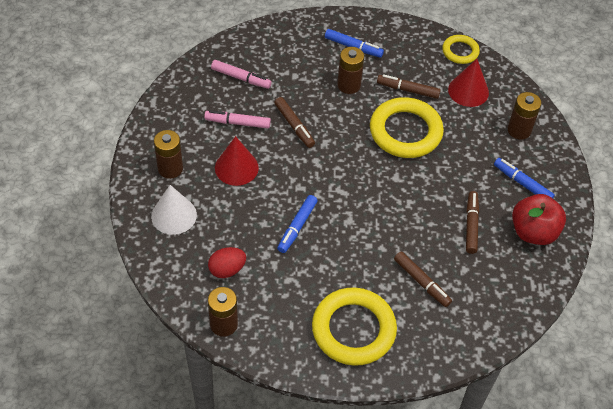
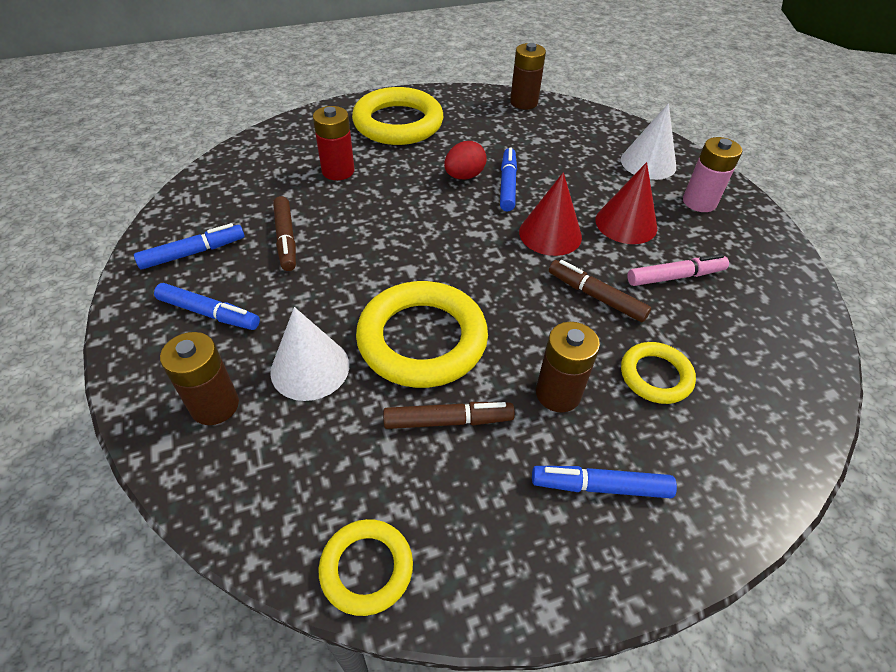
camera: 160 degrees right, 5 degrees down
(170, 168) = (699, 202): brown battery -> pink battery
(227, 270) = (553, 136): red egg -> red egg (464, 176)
(241, 78) = (735, 346): pink marker -> none
(294, 78) = (655, 376): none -> yellow ring
(421, 282) = (338, 171): brown marker -> red battery
(468, 91) = (327, 461): red cone -> red cone (550, 234)
(469, 134) = (310, 368): none -> white cone
(533, 232) = (193, 253): red apple -> blue marker

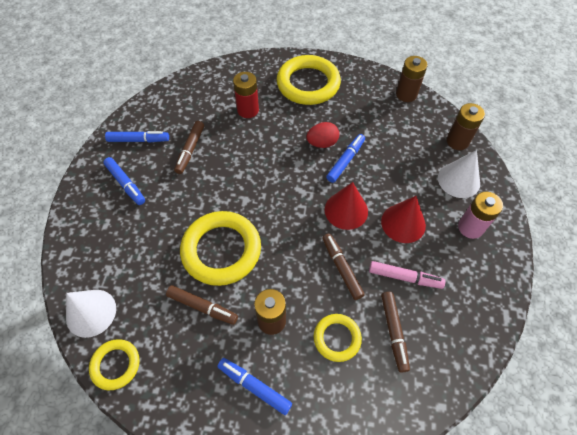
camera: 30 degrees right, 10 degrees up
(215, 405) = (99, 241): brown battery -> brown battery (457, 141)
(310, 368) = (154, 241): white cone -> white cone (91, 312)
(713, 339) = (393, 332): none -> brown marker

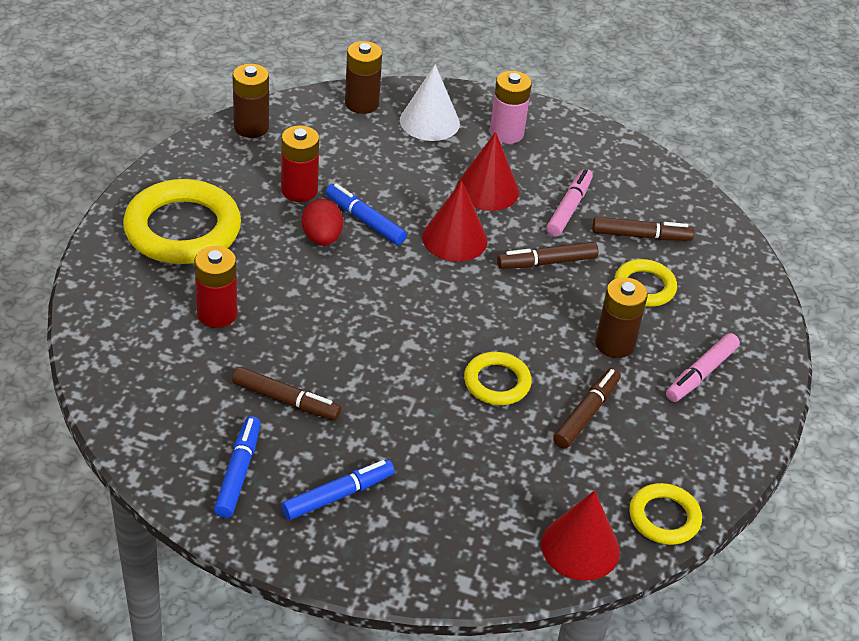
camera: 85 degrees left, 15 degrees down
(91, 312) = (580, 547): white cone -> red cone
(221, 250) = (497, 382): yellow ring -> yellow ring, size x0.54
(254, 386) = (700, 374): blue marker -> pink marker
(359, 126) = (299, 190): none -> red battery

